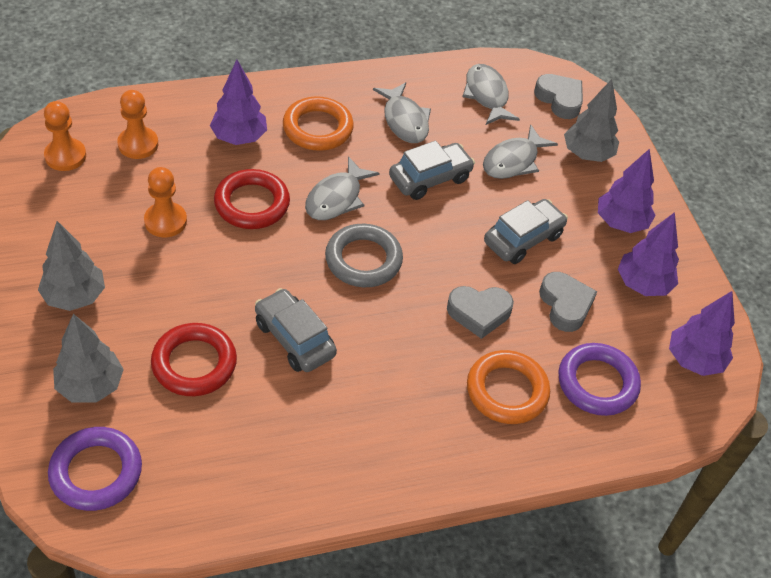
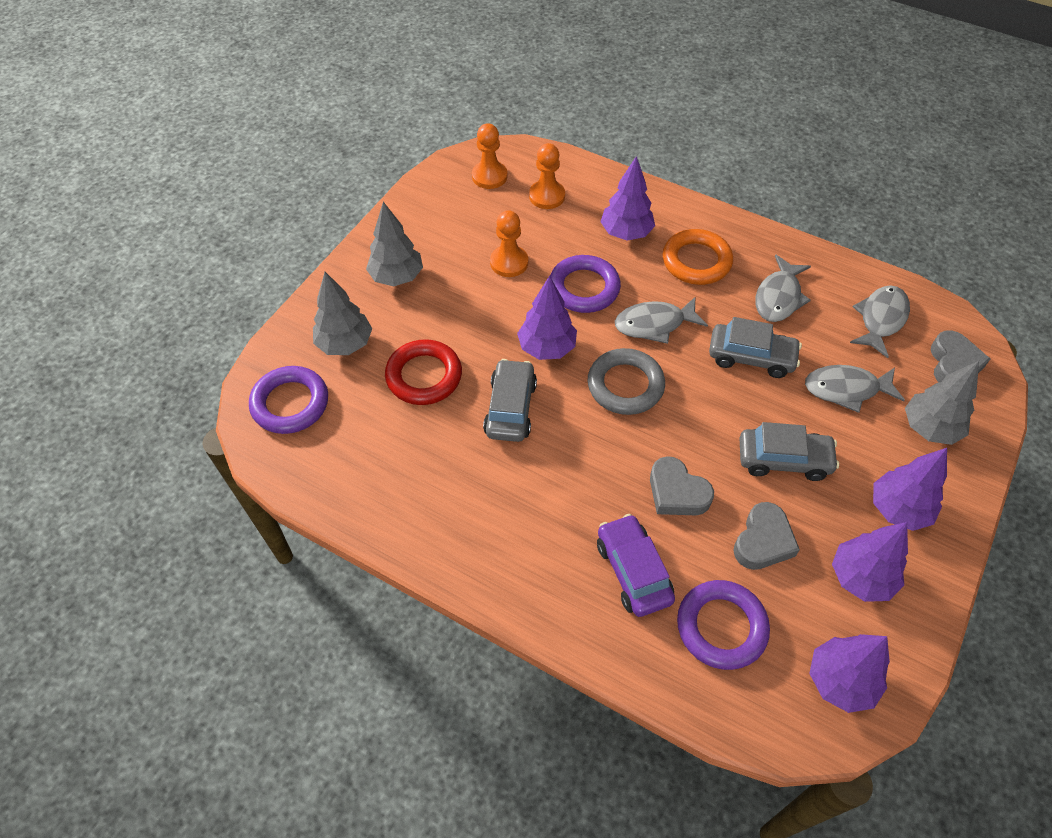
camera: 50 degrees right, 5 degrees up
(252, 203) = (584, 288): red ring -> purple ring
(273, 271) = (547, 348): none -> purple tree
(507, 391) = (633, 571): orange ring -> purple car

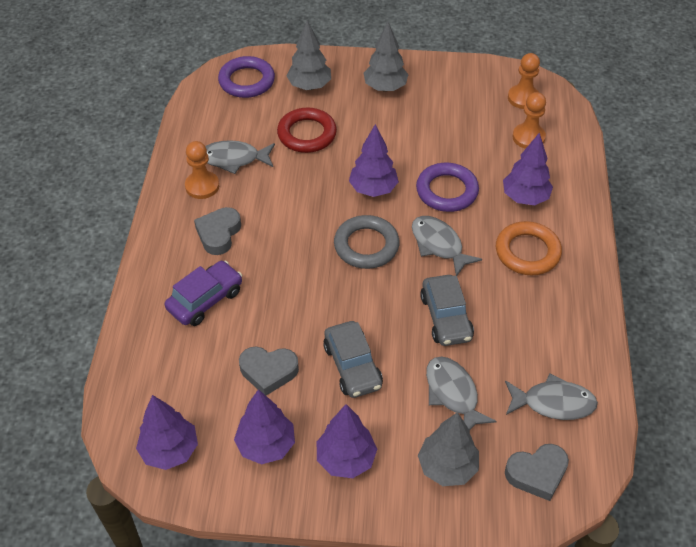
camera: 65 degrees right, 5 degrees down
(509, 262) = (442, 140): orange pawn -> orange pawn (202, 186)
(510, 408) = (306, 188): grey car -> none
(677, 492) = (285, 306): grey heart -> grey heart (218, 234)
(721, 627) = (183, 364): purple ring -> none
(778, 297) = (526, 320): grey fish -> grey fish (234, 159)

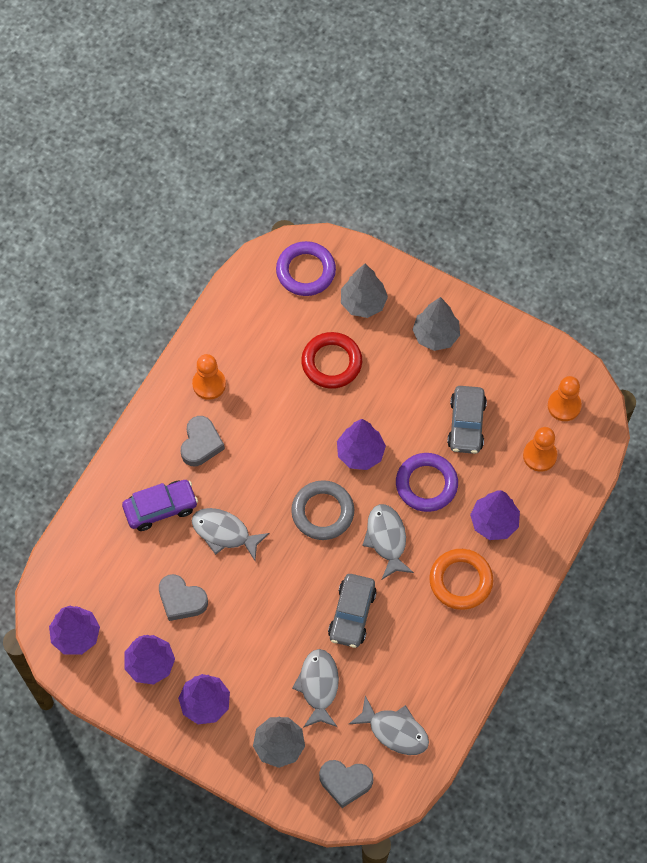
camera: 25 degrees right, 15 degrees up
(218, 234) = (201, 444): grey heart -> grey heart turned 150 degrees clockwise
(234, 159) = (251, 364): grey fish -> grey fish (224, 533)
(352, 366) = (251, 625): grey car -> grey car (466, 424)

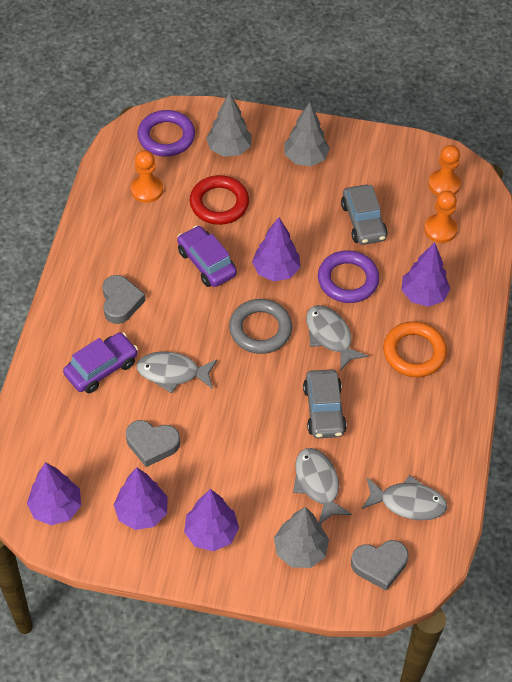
camera: 20 degrees left, 10 degrees down
(209, 384) = (110, 250): orange pawn -> orange pawn (147, 190)
(296, 425) = (206, 263): none -> purple car

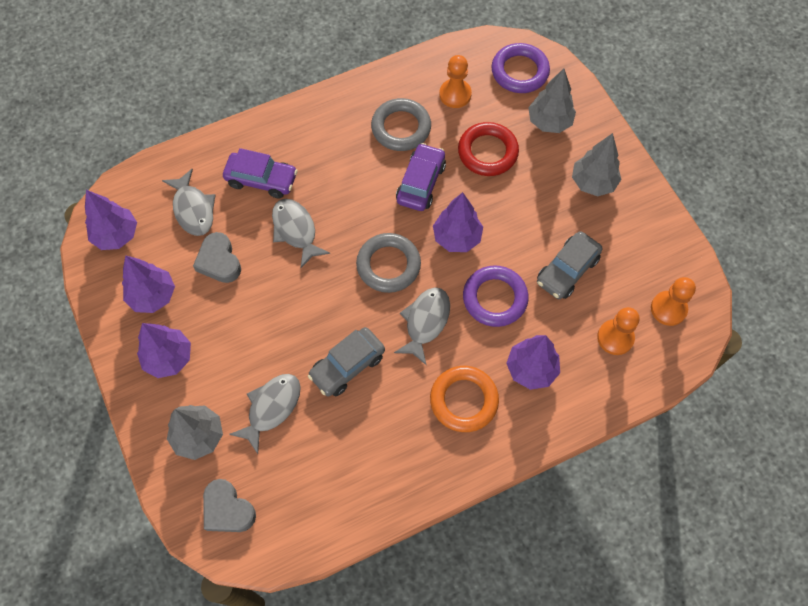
camera: 55 degrees right, 10 degrees up
(121, 302) = (333, 150): grey heart -> none
(143, 244) = (401, 128): none -> grey ring
(408, 503) = (305, 494): grey fish -> grey fish (193, 209)

